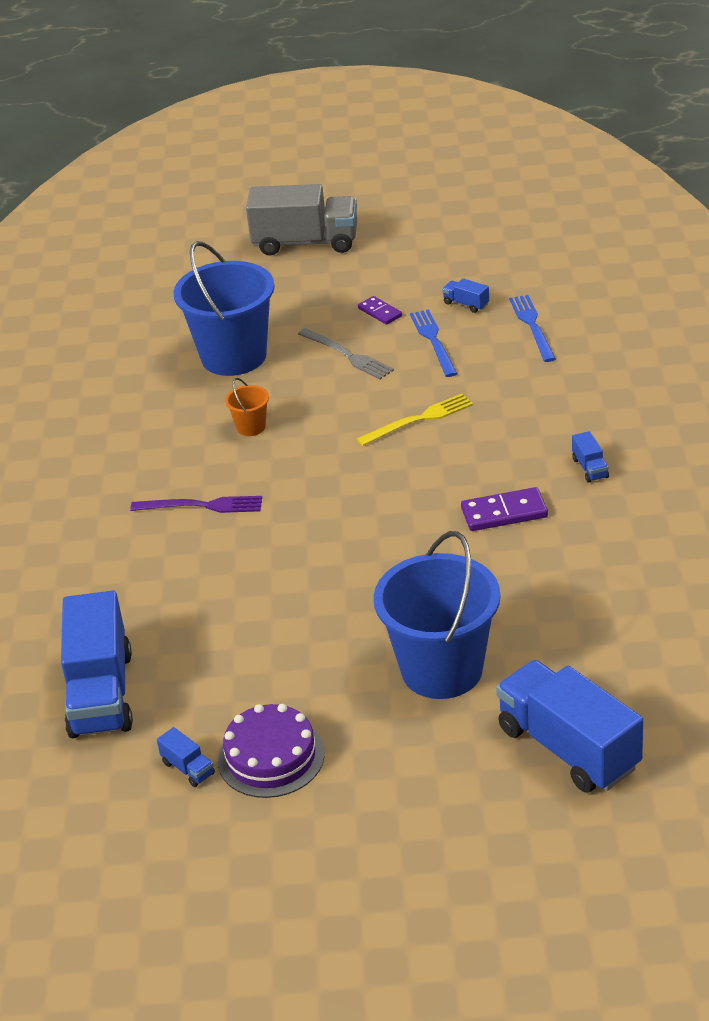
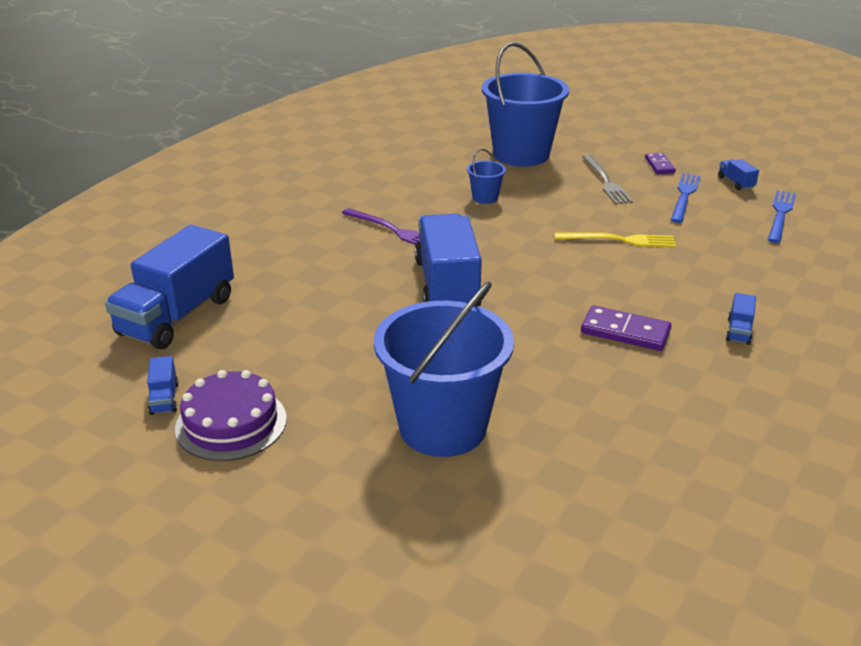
camera: 30 degrees right, 5 degrees down
(251, 427) = (485, 198): orange bucket -> blue bucket
(305, 243) = (645, 111): grey truck -> none
(568, 748) = (485, 560): blue truck -> blue truck (447, 285)

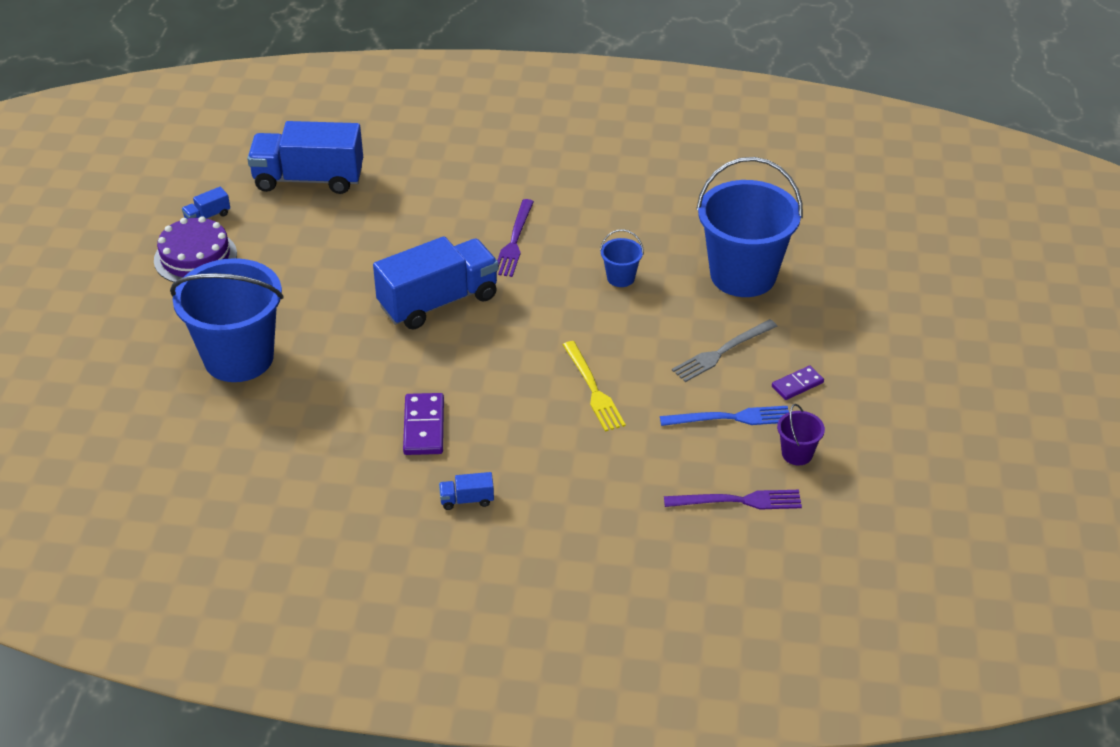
camera: 65 degrees right, 10 degrees up
(736, 183) = (797, 454): blue truck -> purple bucket
(780, 214) = (738, 501): blue fork -> purple fork

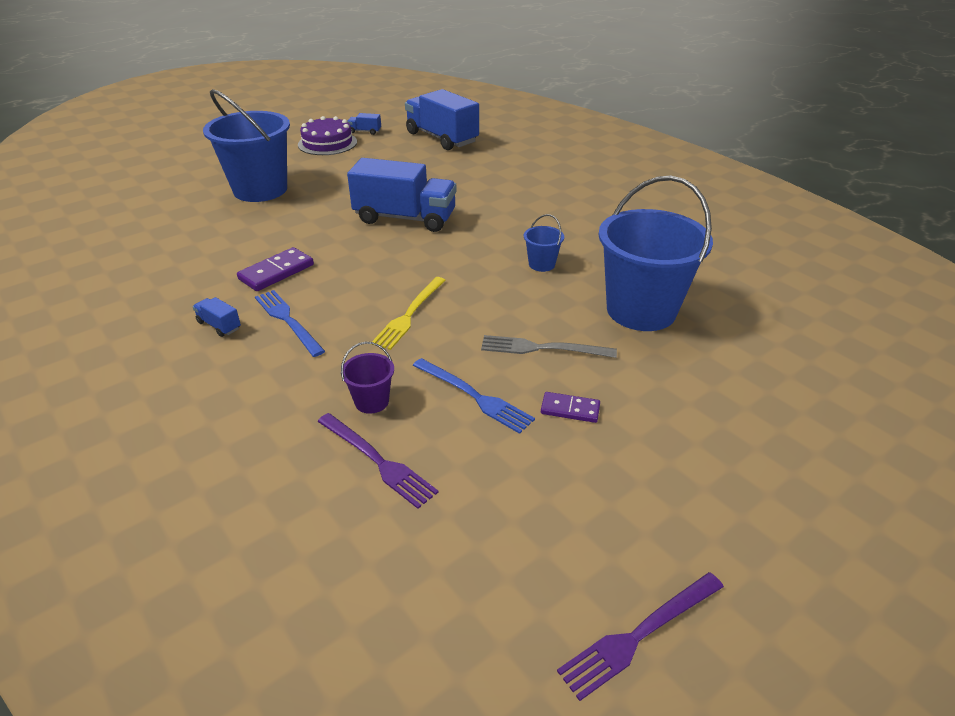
camera: 45 degrees right, 5 degrees down
(512, 458) = (288, 320): none -> blue fork
(514, 241) = (504, 212): purple fork -> purple fork (639, 635)
(797, 454) = (485, 461): purple bucket -> purple bucket (371, 401)

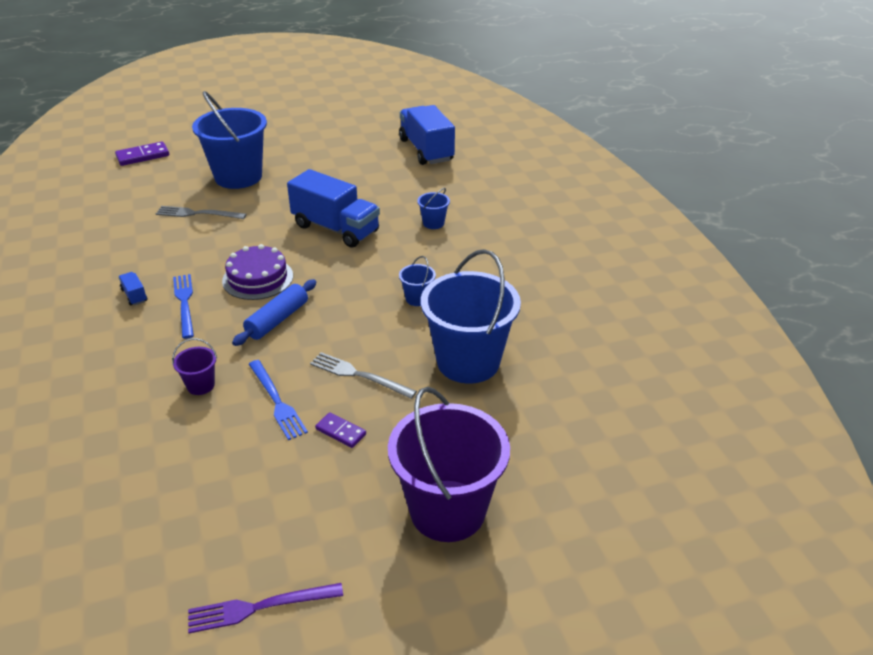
camera: 20 degrees right, 0 degrees up
(238, 231) = (197, 214): none -> grey fork
(276, 272) = (203, 258): purple domino -> purple domino (143, 156)
(327, 143) = (322, 138): purple cake -> purple cake (257, 278)
(365, 131) = (363, 131): blue truck -> none
(377, 461) = (174, 432): purple fork -> none
(409, 314) = (277, 320): yellow fork -> blue rolling pin
(501, 196) = (433, 223): none -> blue bucket
(747, 458) = (447, 510): none -> purple bucket

